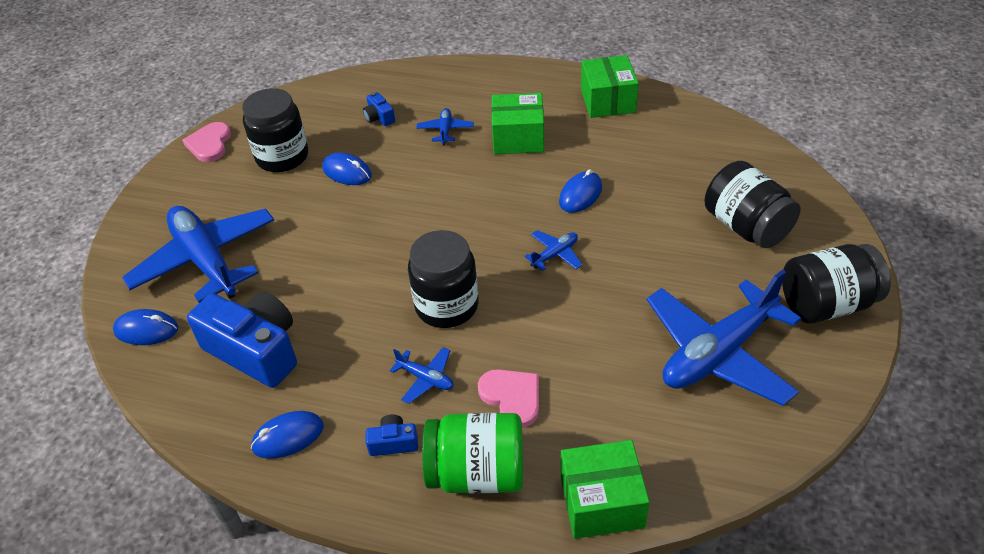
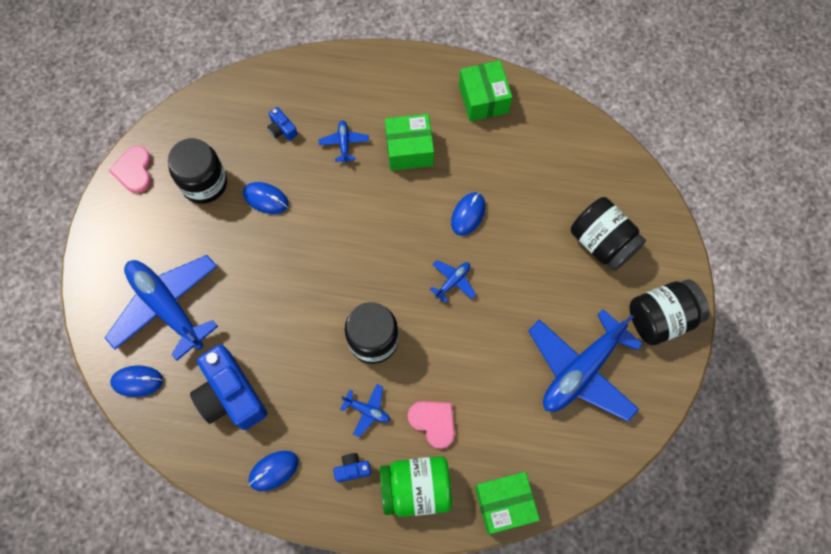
camera: 10 degrees left, 25 degrees up
(255, 351) = (230, 395): blue camera -> blue camera turned 150 degrees counterclockwise

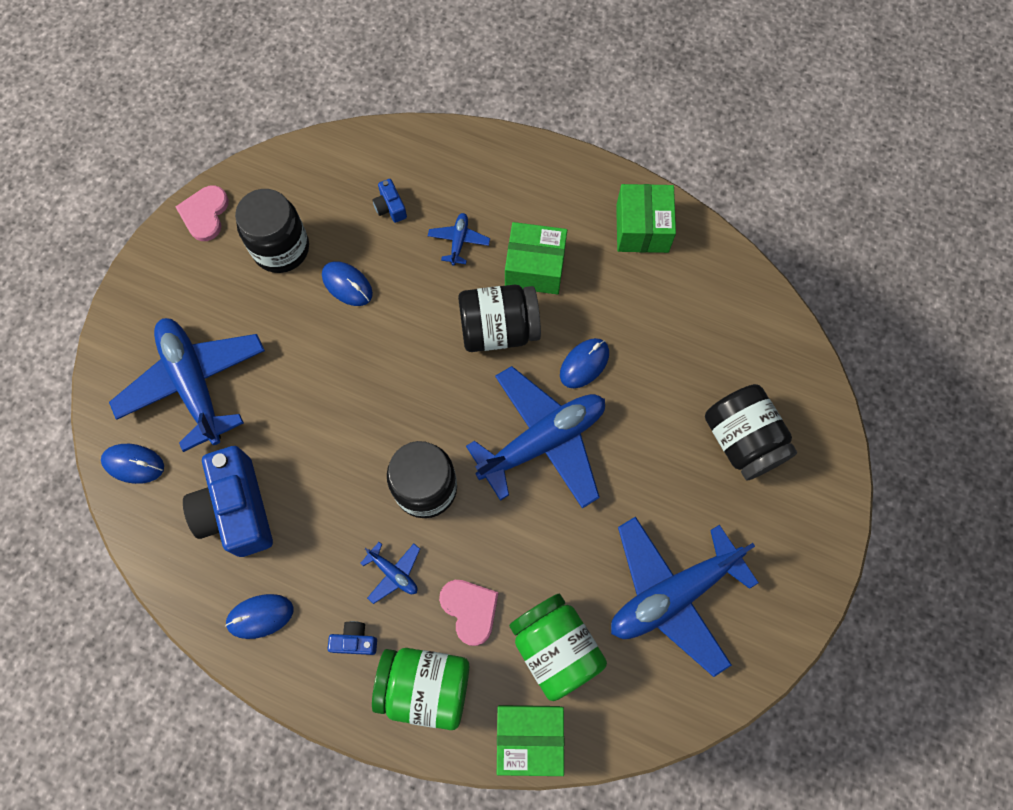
camera: 15 degrees right, 0 degrees up
(453, 281) = (542, 441): blue plane -> blue plane, size x2.37
(505, 433) = (555, 648): none -> green jar
(661, 318) = (792, 555): black jar -> black jar (498, 329)

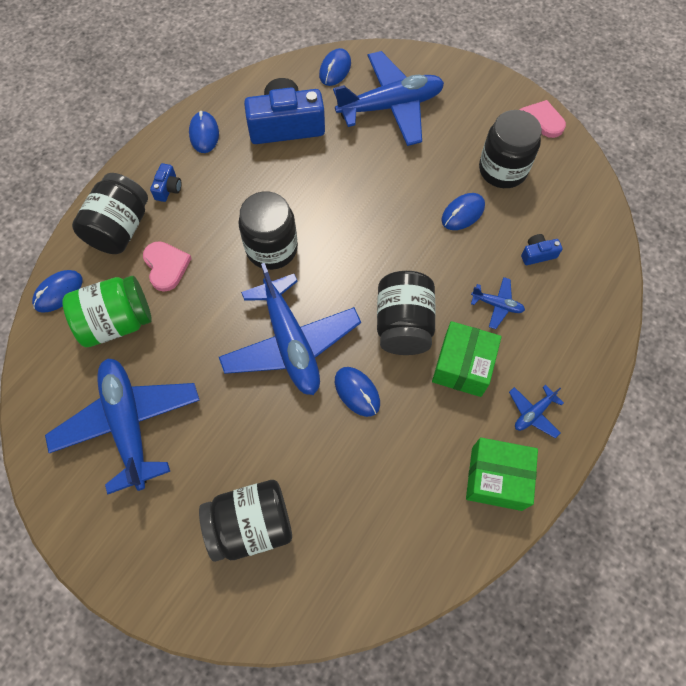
camera: 100 degrees right, 5 degrees down
(393, 573) = (210, 218): blue plane -> blue plane (533, 413)
(425, 687) = (120, 229): green jar -> black jar
(470, 610) = (166, 266): pink heart -> pink heart turned 90 degrees counterclockwise
(529, 738) = (58, 292): green box -> blue mouse

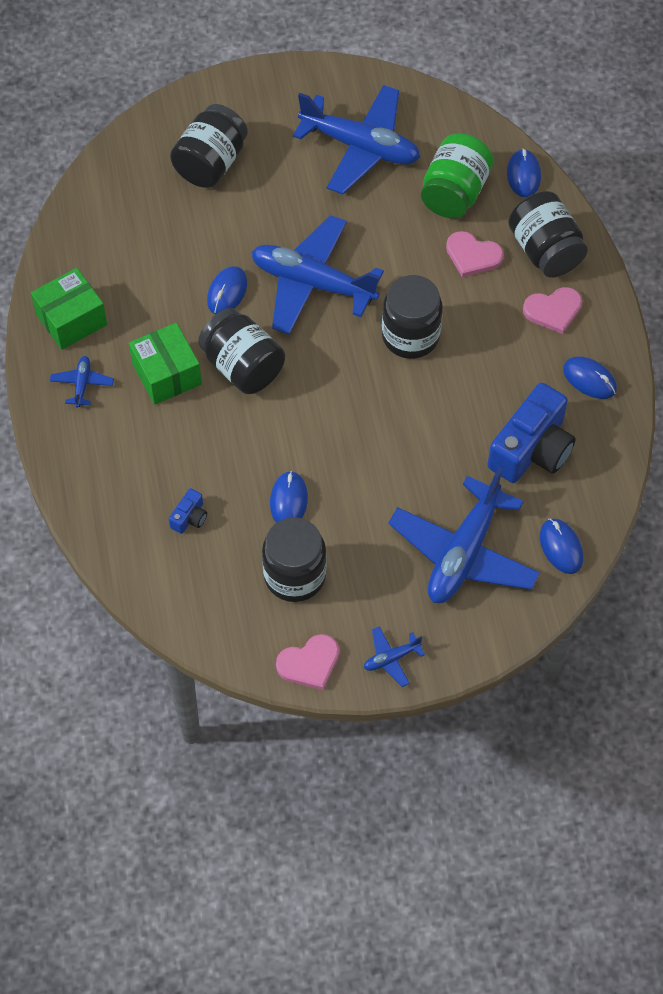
camera: 135 degrees right, 5 degrees down
(168, 188) = (553, 310): blue camera -> pink heart
(357, 392) = (227, 292): blue mouse -> blue mouse turned 75 degrees counterclockwise
(497, 305) = (184, 444): blue plane -> blue plane (391, 658)

